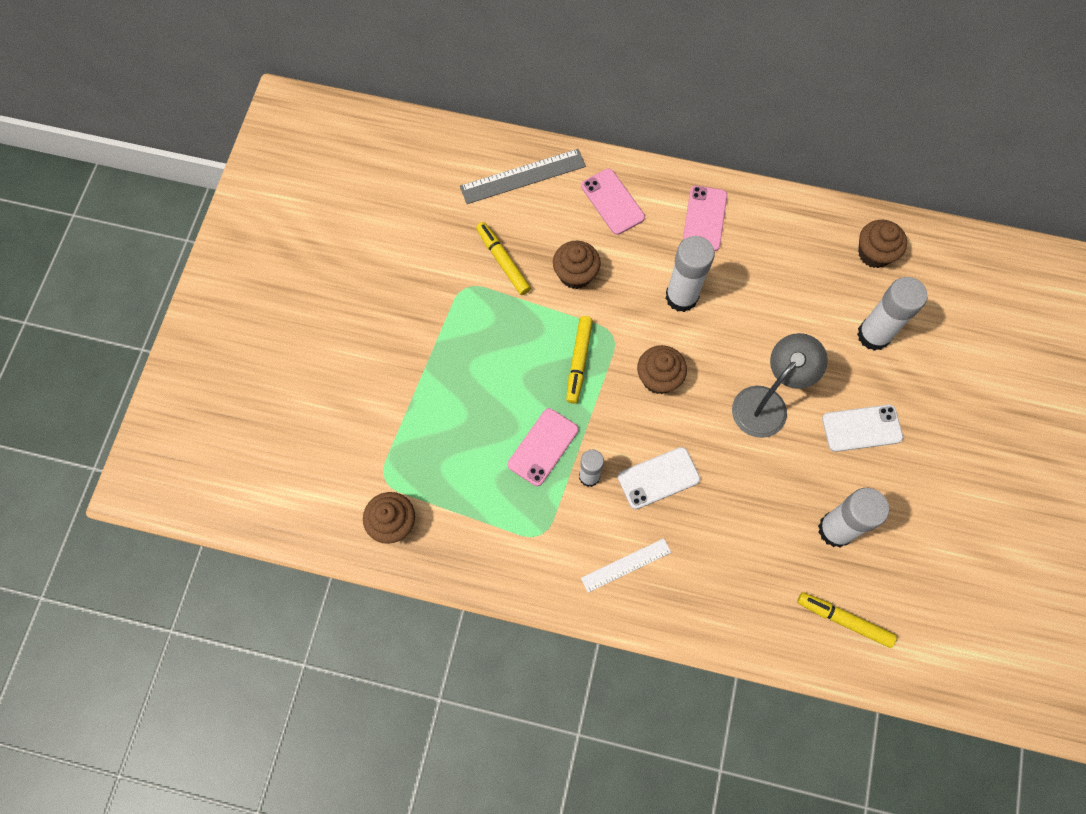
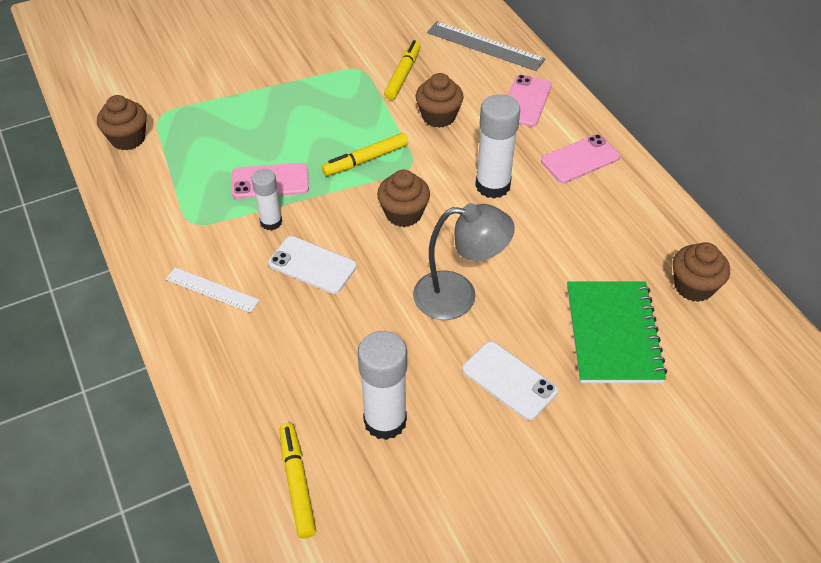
camera: 50 degrees right, 20 degrees down
(873, 335) = (613, 334): white glue stick -> green notebook

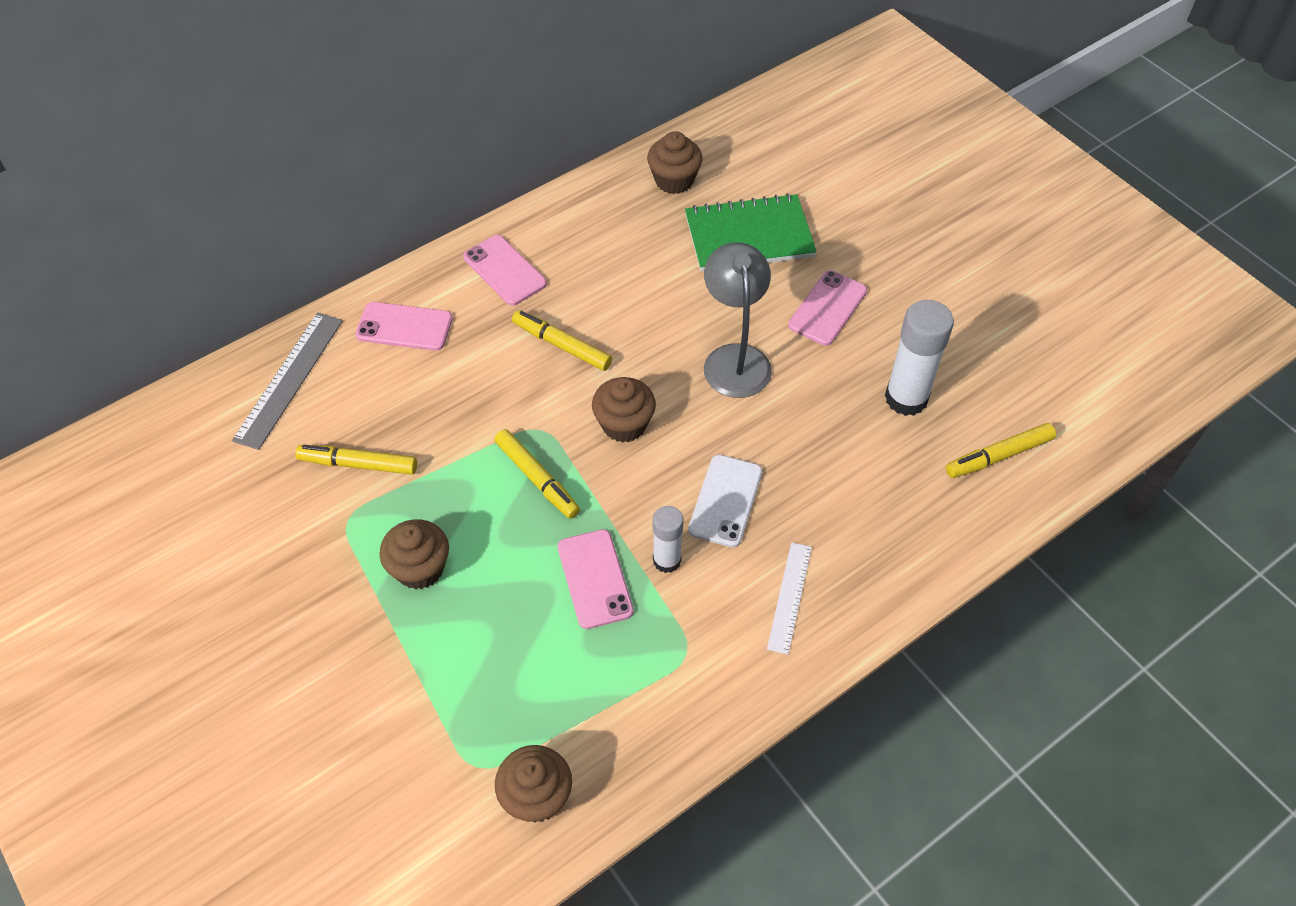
camera: 100 degrees left, 5 degrees up
(438, 116) = (443, 412): brown cupcake -> brown cupcake (420, 568)
(492, 185) = (562, 345): white glue stick -> yellow marker
(509, 380) = (827, 308): white phone -> pink phone

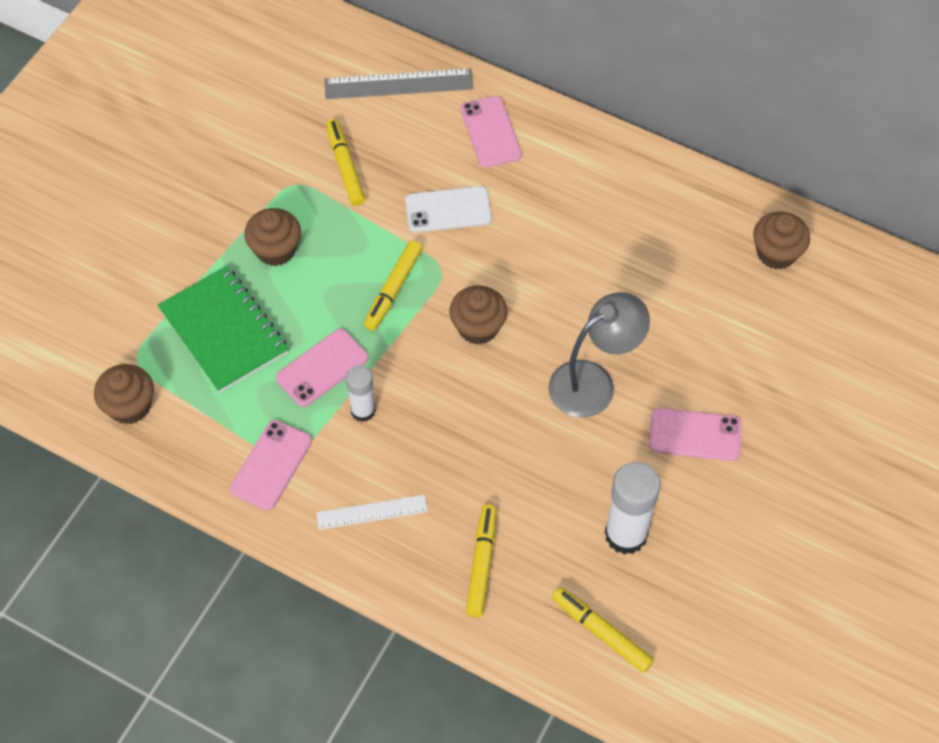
camera: 65 degrees right, 5 degrees up
(504, 270) = (590, 172): pink phone -> pink phone (271, 465)
(562, 345) = (534, 248): yellow marker -> yellow marker (482, 564)
(725, 501) = (441, 431): white phone -> white phone (448, 210)
(749, 236) = (744, 339): green notebook -> green notebook (223, 331)

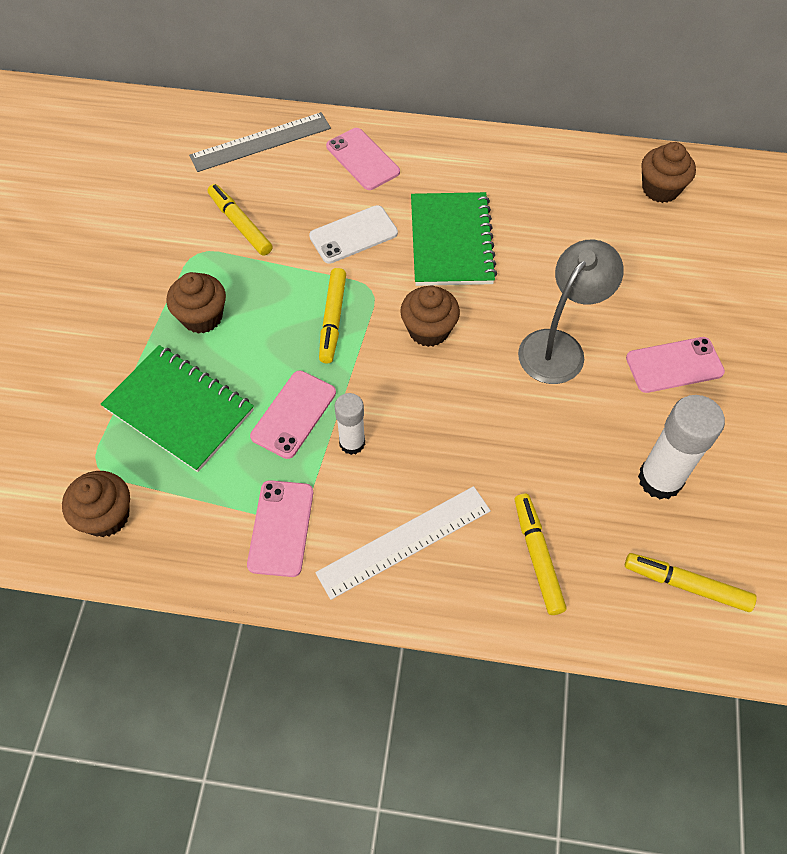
camera: 20 degrees left, 0 degrees up
(372, 512) = (404, 542): white ruler -> white ruler, size x1.56
(539, 245) = (451, 241): none -> green notebook

